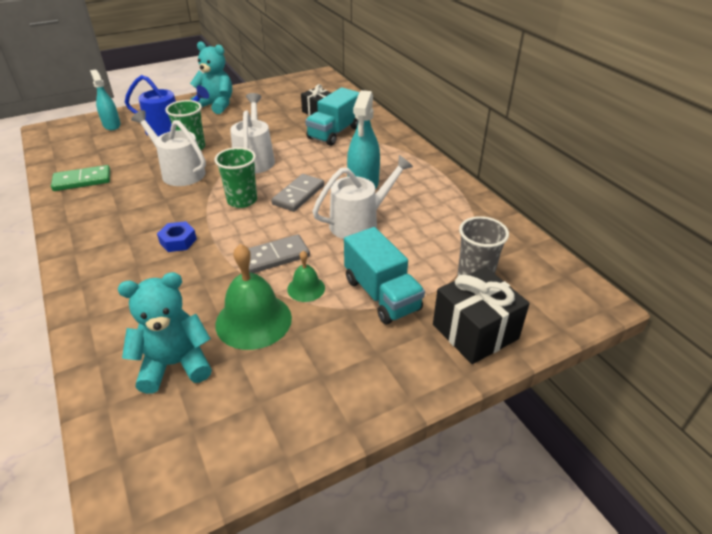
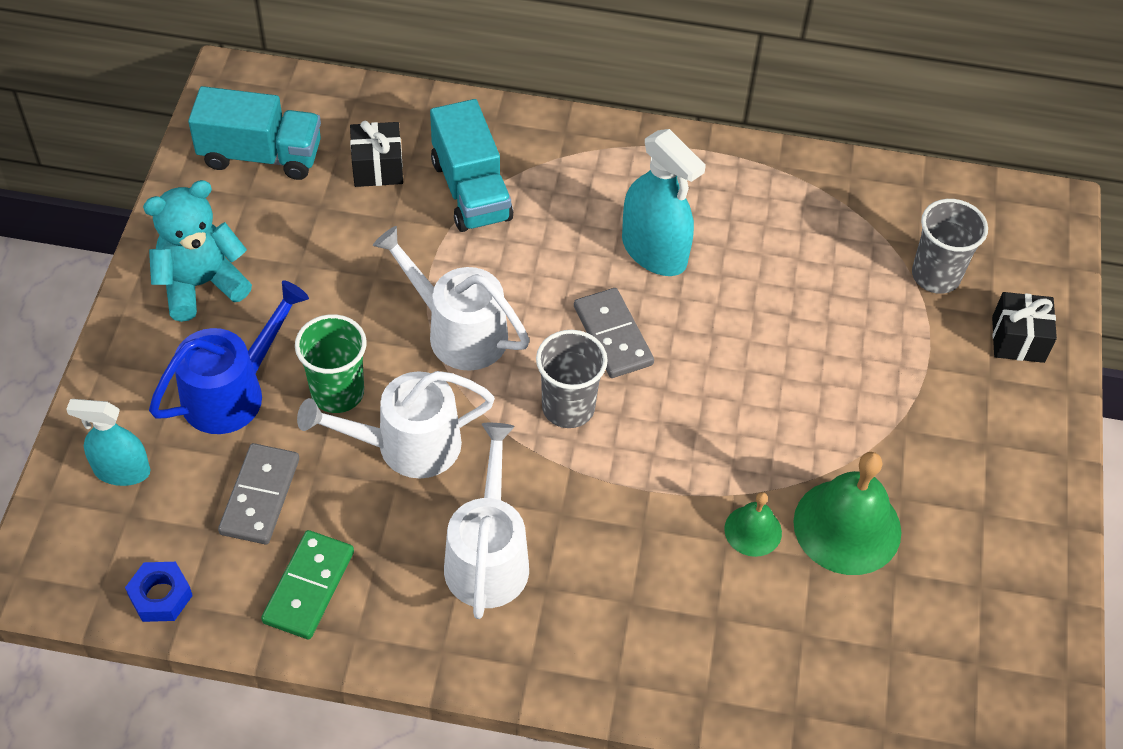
camera: 55 degrees left, 15 degrees up
(175, 364) = (865, 638): turquoise teddy bear -> none
(178, 241) = (609, 530): blue nut -> blue nut (160, 596)
(242, 200) = (568, 407): green cup -> grey cup
(275, 256) = (738, 440): grey domino -> grey domino (260, 496)
(306, 288) = (829, 444): green bell -> green bell (753, 530)
(360, 222) = (739, 310): white watering can -> white watering can (488, 556)
(381, 294) = (897, 379): turquoise truck -> turquoise truck (261, 155)
(475, 332) = (1018, 339): black gift -> black gift, size x0.64

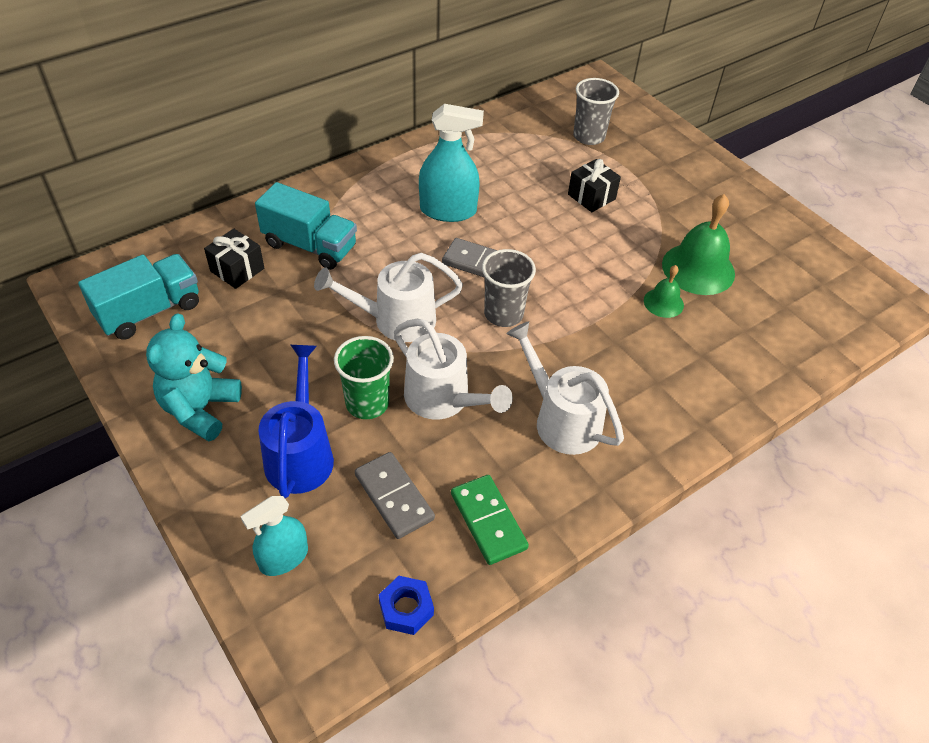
camera: 45 degrees left, 5 degrees down
(406, 446) = (444, 400): white watering can -> white watering can turned 75 degrees counterclockwise
(1018, 339) = (656, 140): black gift -> black gift (591, 197)

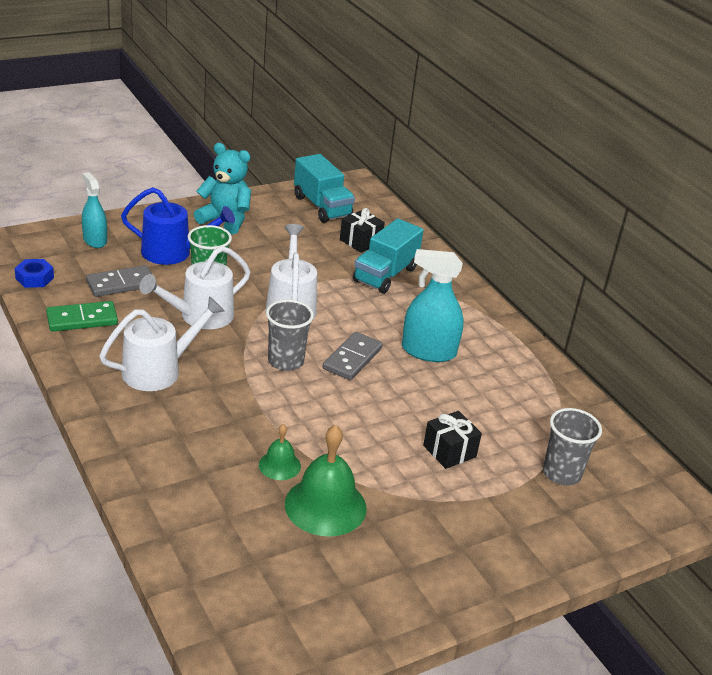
camera: 95 degrees right, 15 degrees down
(448, 210) = (428, 351): turquoise spray bottle -> turquoise spray bottle turned 90 degrees clockwise

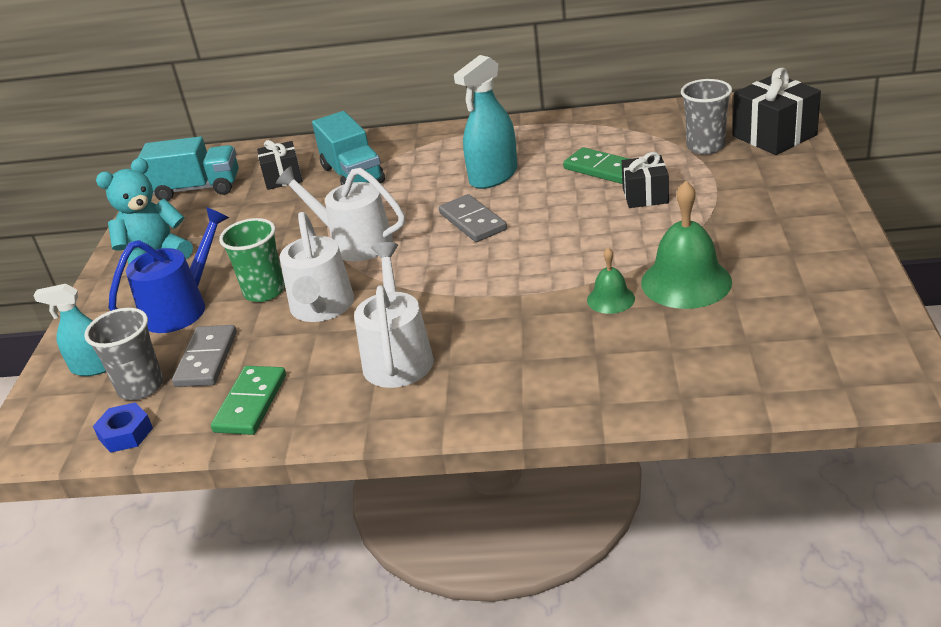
camera: 50 degrees left, 0 degrees up
(285, 361) = (446, 264): grey cup -> grey cup (141, 387)
(479, 413) = (602, 169): none -> green domino
(615, 519) = (774, 136): none -> black gift

